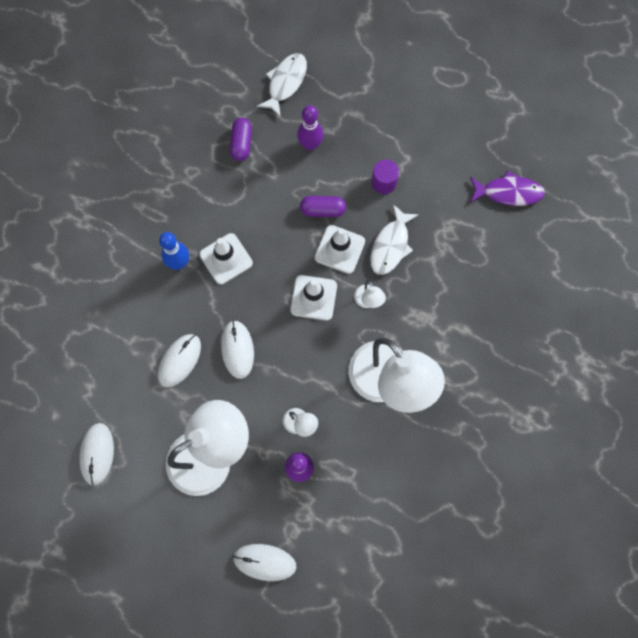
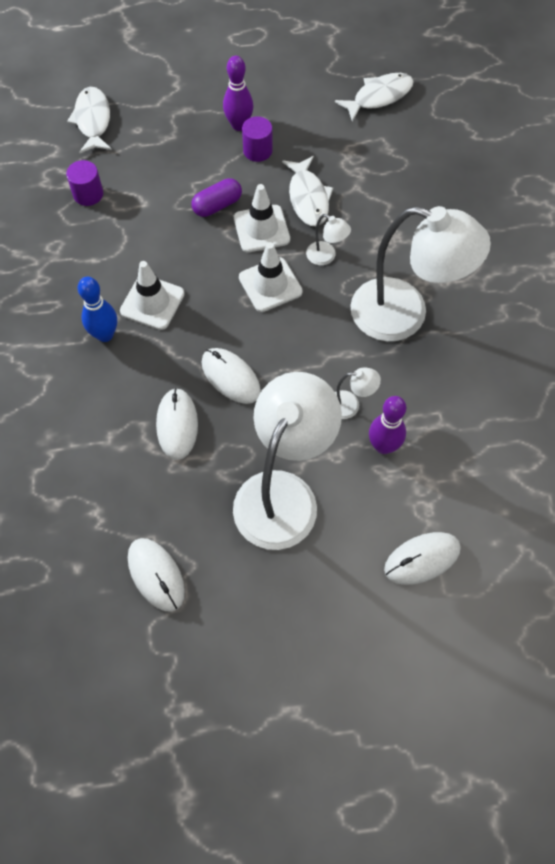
camera: 35 degrees left, 10 degrees down
(241, 143) = (88, 194): purple capsule -> purple cylinder
(310, 145) = (160, 158): purple bowling pin -> purple bowling pin (239, 125)
(508, 192) = (379, 97): purple fish -> white fish

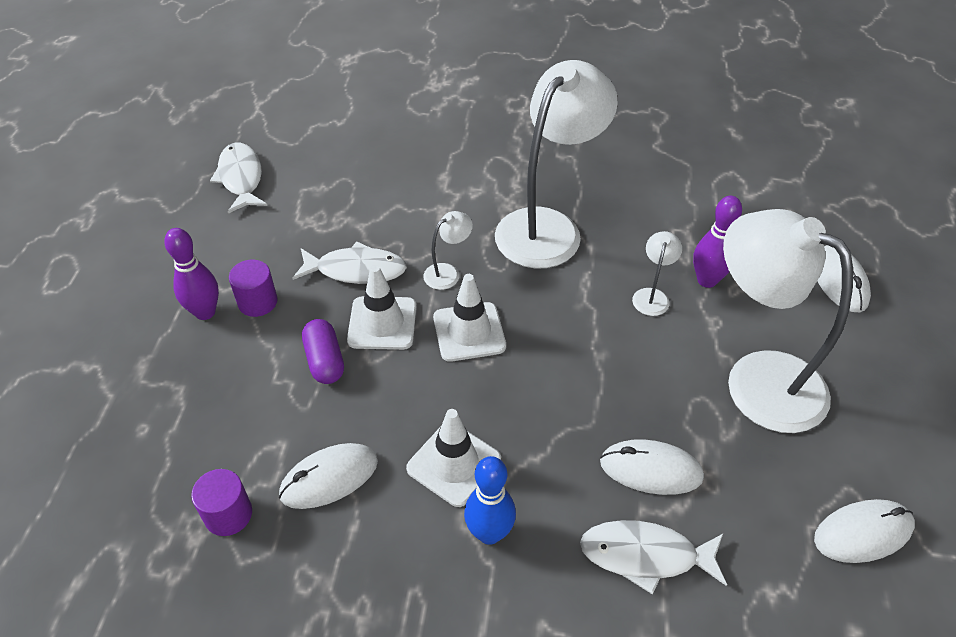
camera: 75 degrees left, 15 degrees down
(93, 120) = (88, 484): white fish -> white fish (645, 555)
(231, 377) = (592, 398): white mouse -> white mouse (329, 478)

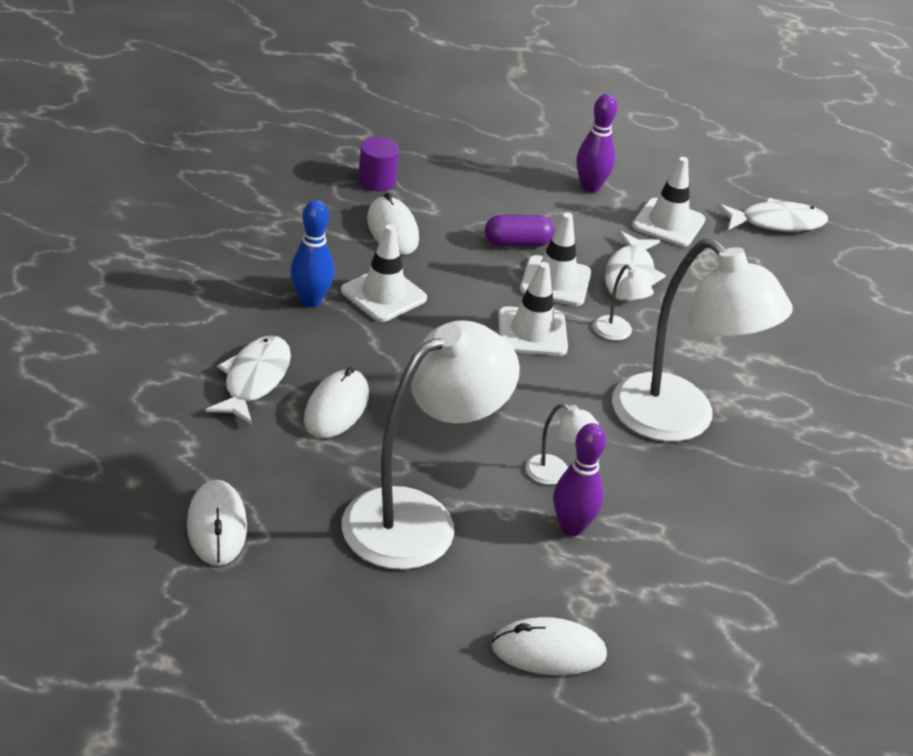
camera: 95 degrees right, 10 degrees down
(257, 302) = (597, 215): purple cylinder -> none
(259, 249) = (668, 223): none -> white traffic cone

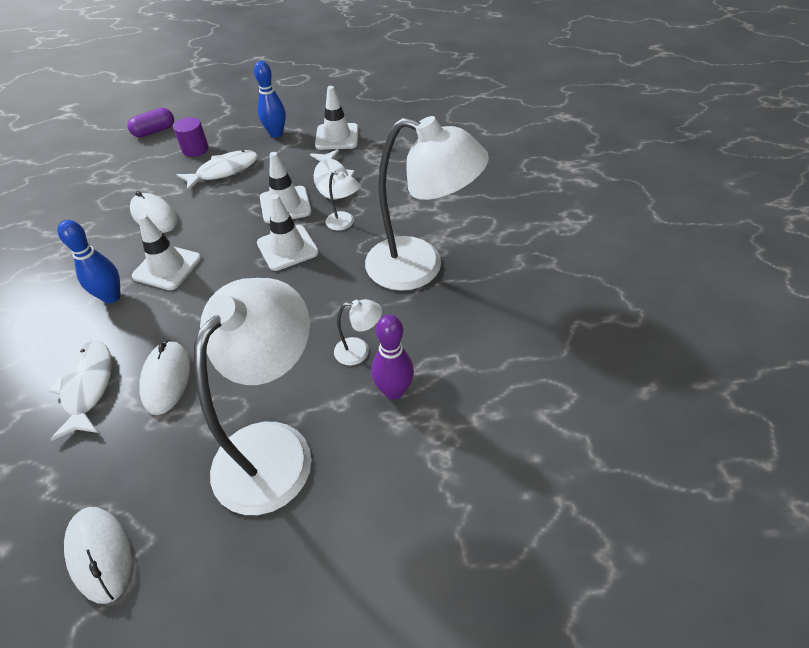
camera: 20 degrees left, 10 degrees up
(376, 181) = (129, 186): purple cylinder -> purple cylinder (195, 149)
(517, 243) = (246, 189): purple capsule -> purple capsule (154, 131)
(548, 651) = (436, 519): white mouse -> none
(590, 187) = (276, 134): purple bowling pin -> blue bowling pin
(777, 222) = (400, 111): white fish -> white fish (224, 171)

